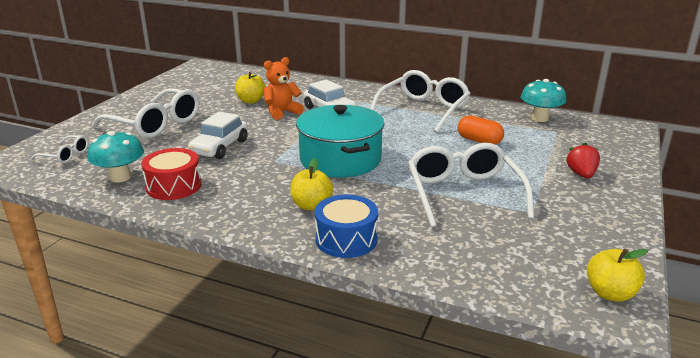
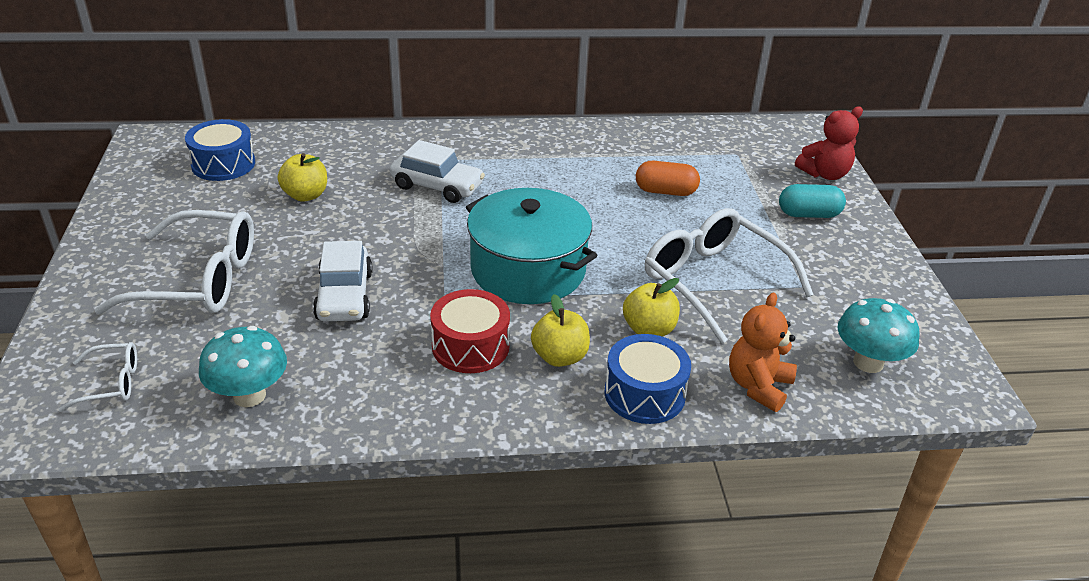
camera: 30 degrees left, 10 degrees up
(174, 186) = (347, 385): red drum -> red drum (470, 346)
(224, 81) = (223, 164): none -> blue drum
(282, 112) = (373, 206): orange teddy bear -> orange teddy bear (758, 386)
(423, 110) = (558, 155): white glasses -> none
(540, 118) = (703, 136): turquoise mushroom -> turquoise mushroom (868, 362)
(581, 174) = (808, 214): red strawberry -> turquoise capsule
(610, 293) = (945, 370): yellow apple -> yellow apple (649, 329)
(619, 155) = (824, 174): none -> red teddy bear

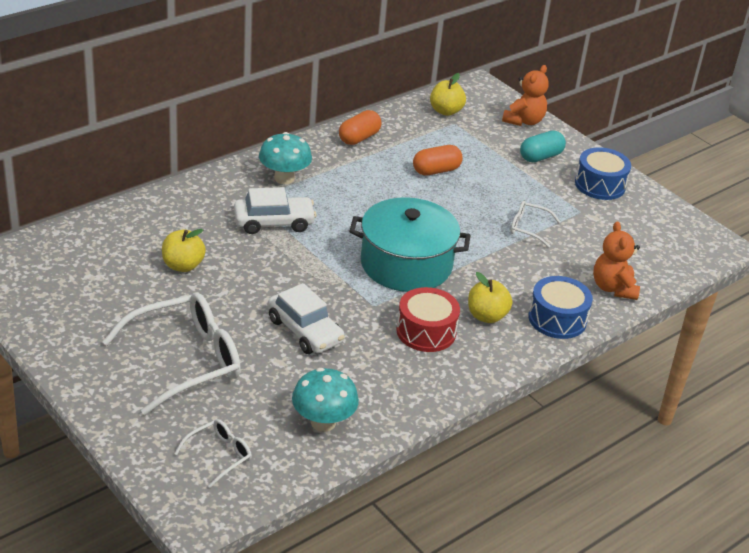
camera: 35 degrees left, 0 degrees up
(223, 164) = (82, 263): blue drum -> blue drum (600, 185)
(614, 138) = (359, 138): none -> orange capsule
(649, 329) = (520, 276): yellow apple -> yellow apple (446, 111)
(715, 282) = (529, 228): white glasses -> white glasses, size x0.48
(824, 174) = (524, 121): red teddy bear -> orange teddy bear
(868, 362) = (657, 249): turquoise mushroom -> turquoise mushroom (284, 178)

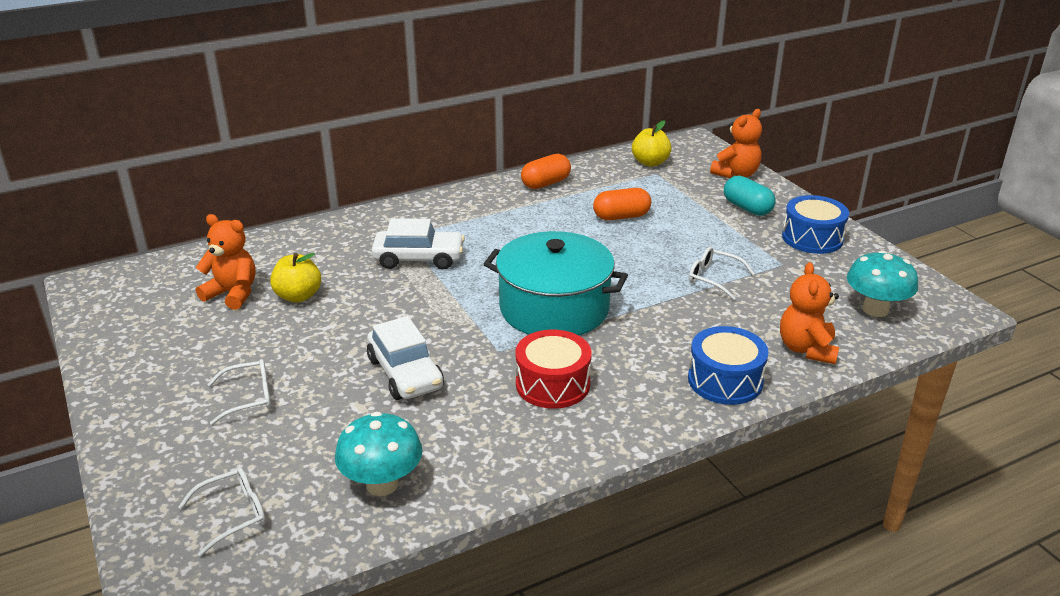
camera: 15 degrees right, 5 degrees down
(123, 267) = (233, 294): none -> orange teddy bear
(184, 361) = (248, 398): white glasses -> white glasses, size x0.48
(284, 178) = (449, 217): turquoise mushroom -> turquoise mushroom (875, 309)
(486, 316) = (635, 371): yellow apple -> none
(541, 157) = (747, 208): turquoise capsule -> turquoise capsule turned 75 degrees clockwise

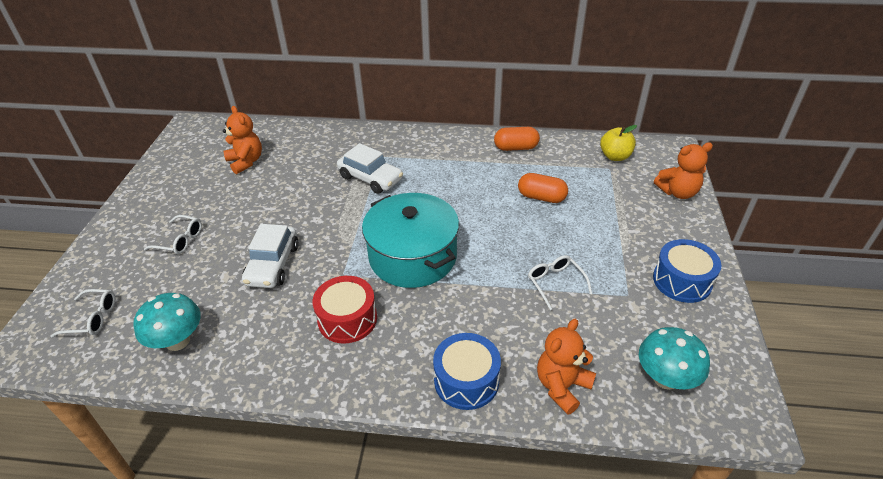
camera: 35 degrees right, 10 degrees up
(298, 296) = (276, 178): yellow apple -> none
(747, 208) = (653, 228): turquoise capsule -> none

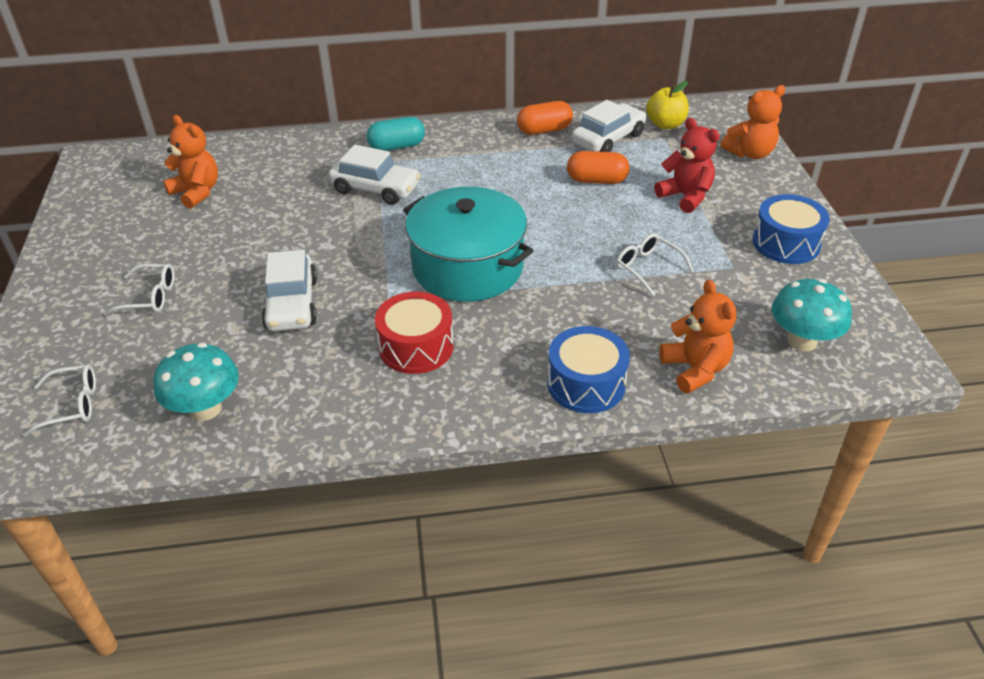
camera: 15 degrees left, 0 degrees up
(399, 146) = (397, 146): none -> turquoise capsule
(562, 386) = (695, 369): orange teddy bear -> orange teddy bear turned 135 degrees clockwise
(563, 162) = (608, 139): none -> white car
(609, 223) = (685, 196): none -> red teddy bear

